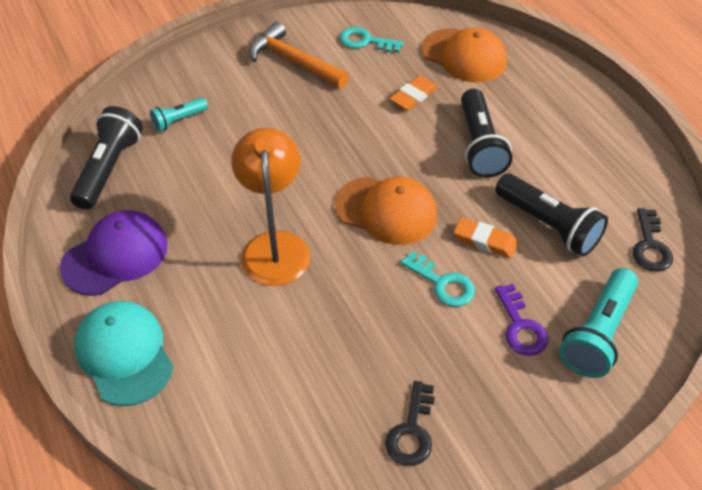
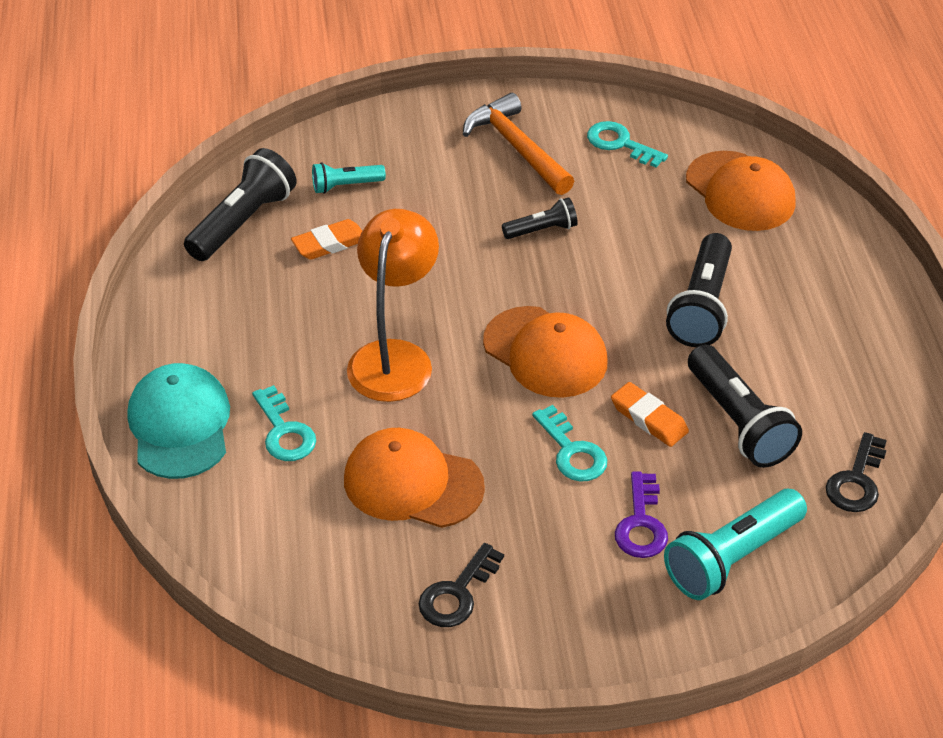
camera: 20 degrees right, 5 degrees down
(115, 255) = (211, 320): purple cap -> none
(214, 333) = (284, 431): none -> turquoise key
(335, 347) = (412, 483): none -> orange cap
(340, 117) = (542, 230): none -> black flashlight
(413, 96) = (648, 226): orange eraser -> orange eraser (329, 244)

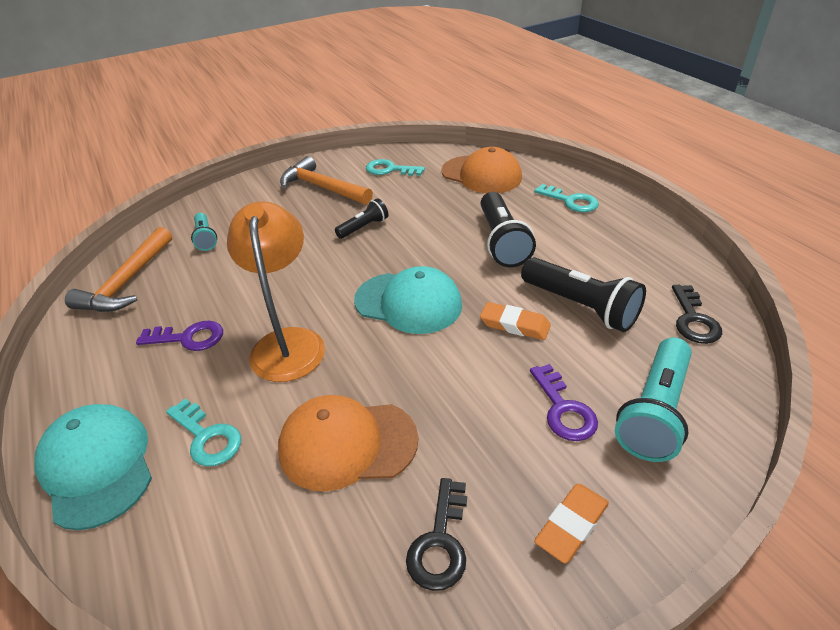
camera: 20 degrees left, 5 degrees down
(243, 222) = (127, 282): black flashlight -> orange hammer
(293, 317) = (188, 338): none -> purple key
(329, 244) = (205, 278): orange eraser -> orange eraser (571, 525)
(345, 186) = (205, 238): turquoise flashlight -> turquoise flashlight turned 75 degrees counterclockwise
(545, 352) = (408, 303): orange cap -> turquoise cap
(572, 451) = (471, 369): turquoise key -> turquoise key (571, 201)

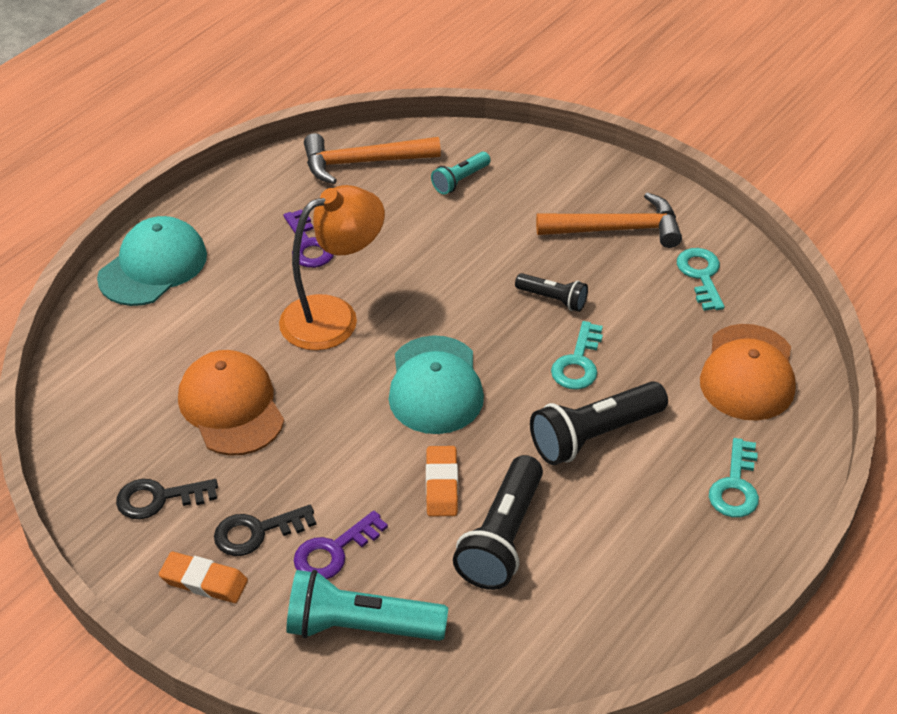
camera: 65 degrees right, 5 degrees up
(207, 437) = (204, 315): turquoise key -> turquoise key (578, 363)
(322, 187) = (617, 229): orange hammer -> orange hammer turned 75 degrees clockwise
(693, 320) = (529, 651): black key -> black key (257, 532)

